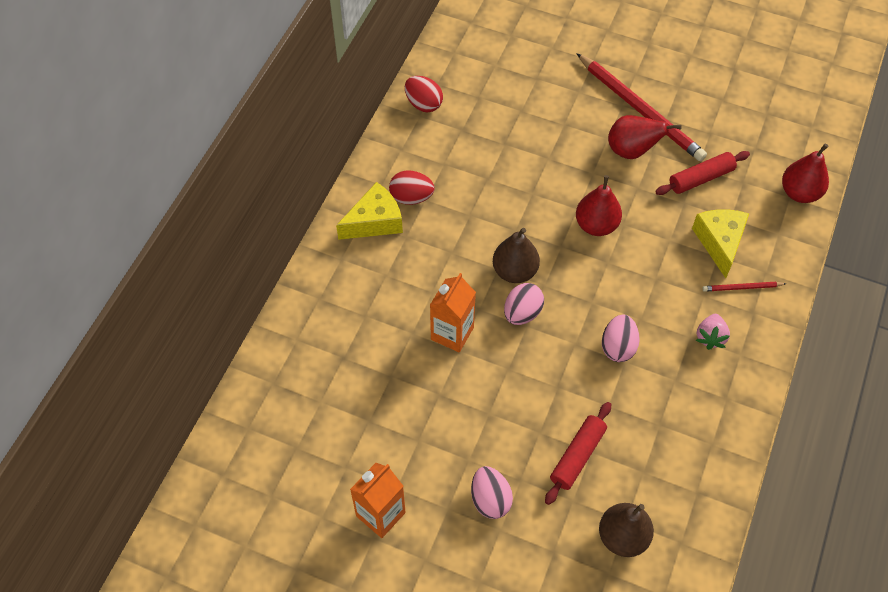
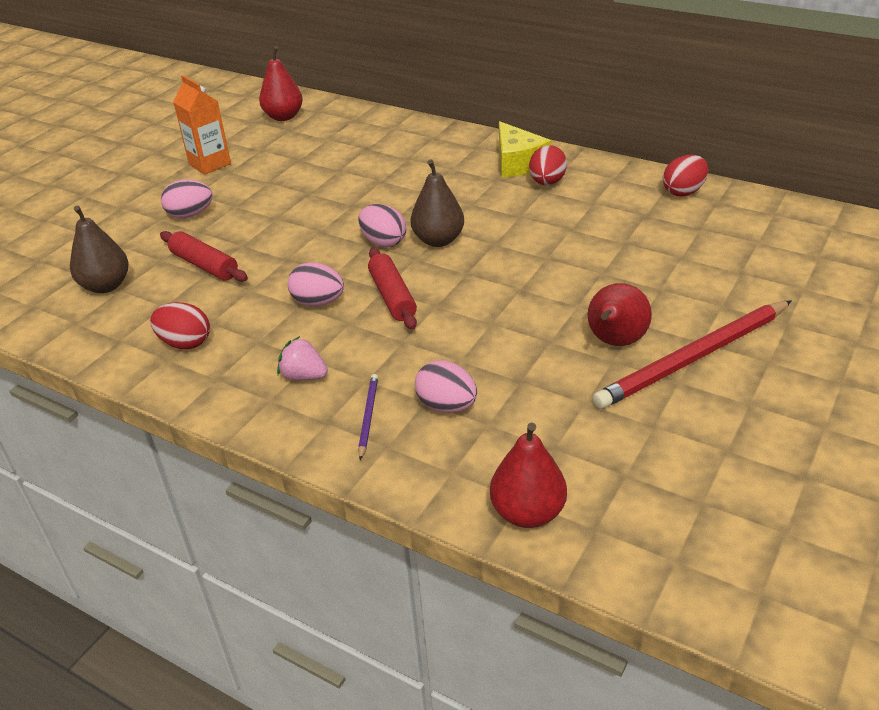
camera: 100 degrees right, 20 degrees down
(452, 333) = (373, 201): orange carton -> none
(596, 225) = (493, 301): red pear -> red pear (283, 117)
(690, 436) = (185, 343): none -> red egg
(701, 178) = (563, 403): red rolling pin -> red rolling pin (392, 296)
(720, 242) = (446, 406): yellow cheese -> pink egg
(742, 288) = (368, 416): red pencil -> purple pencil

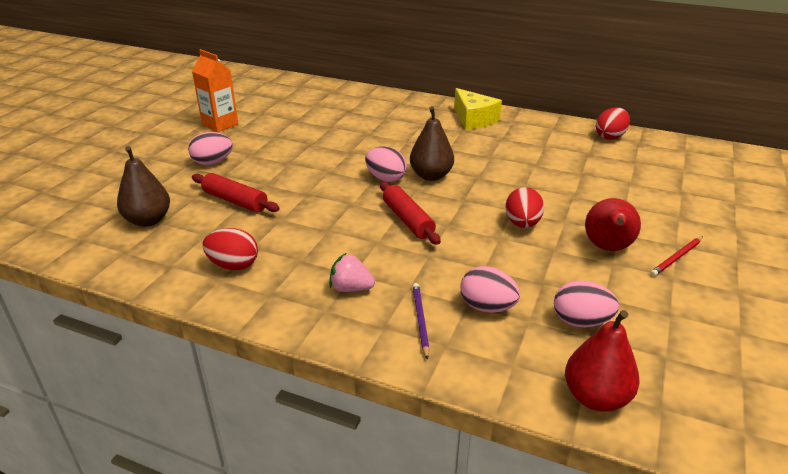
camera: 10 degrees left, 5 degrees down
(283, 117) = (273, 90): red pear -> none
(318, 302) = (345, 227): pink egg -> pink egg (581, 321)
(547, 182) = (502, 132): red egg -> red egg (522, 224)
(693, 358) = (676, 258): red pencil -> red pencil, size x0.43

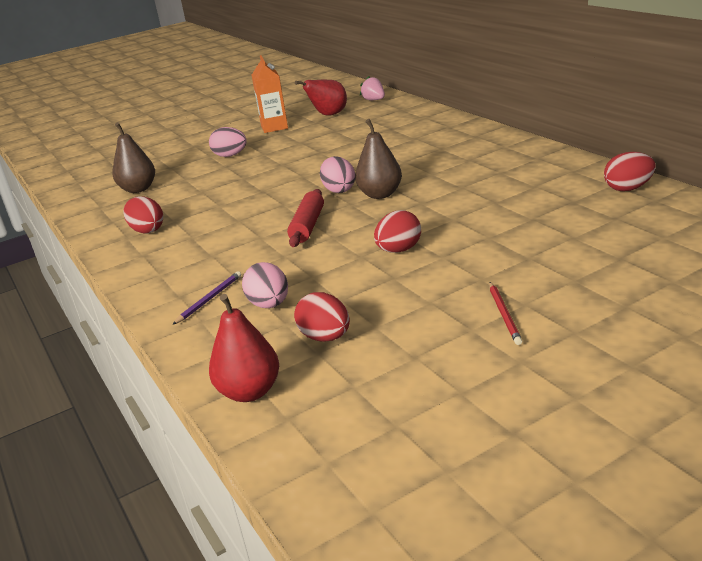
camera: 40 degrees right, 5 degrees down
(235, 201) = (207, 186): red rolling pin -> none
(351, 288) = (196, 265): pink strawberry -> pink strawberry (374, 100)
(473, 119) = (499, 150): yellow cheese -> none
(581, 321) = (325, 337): pink egg -> red egg
(607, 248) = (447, 289): red pear -> red pear (328, 115)
(676, 258) = (504, 315): red pencil -> red pencil turned 90 degrees counterclockwise

